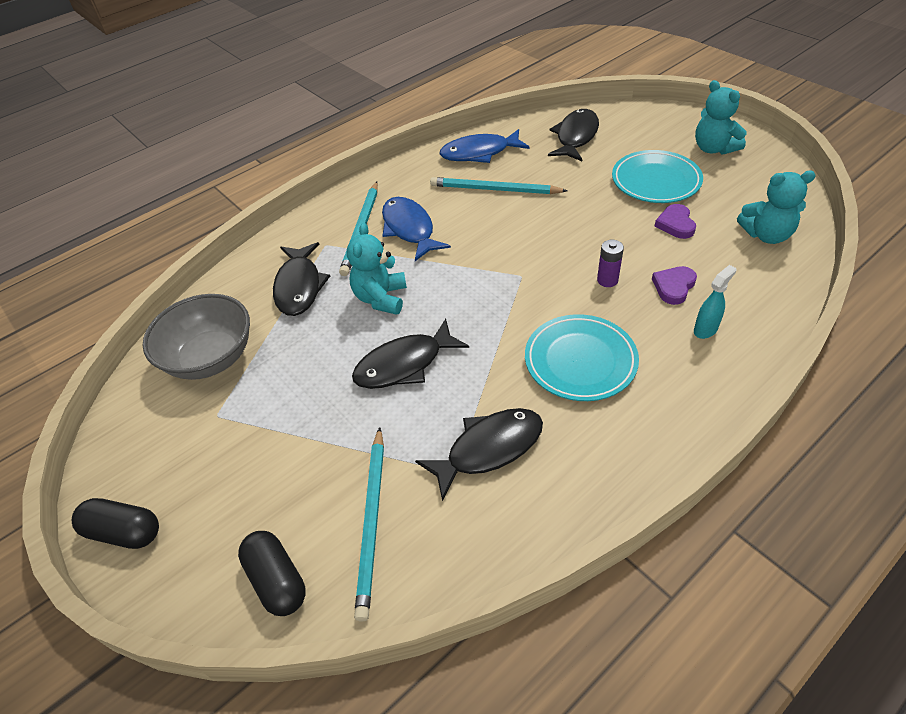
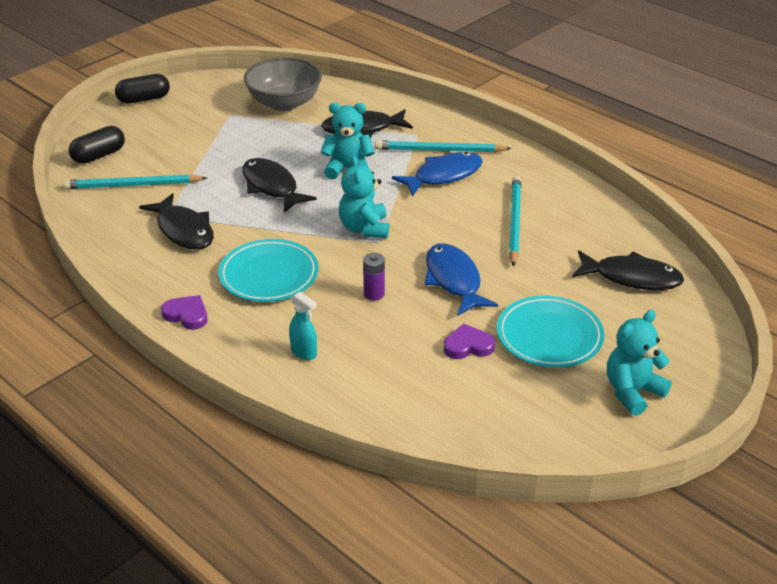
camera: 80 degrees right, 10 degrees down
(124, 532) = (144, 99): black capsule -> black capsule turned 60 degrees clockwise
(479, 153) = (581, 210): blue fish -> blue fish (454, 280)
(673, 287) = (365, 337): purple heart -> purple heart (187, 315)
(766, 235) = (455, 415): turquoise teddy bear -> turquoise teddy bear (364, 228)

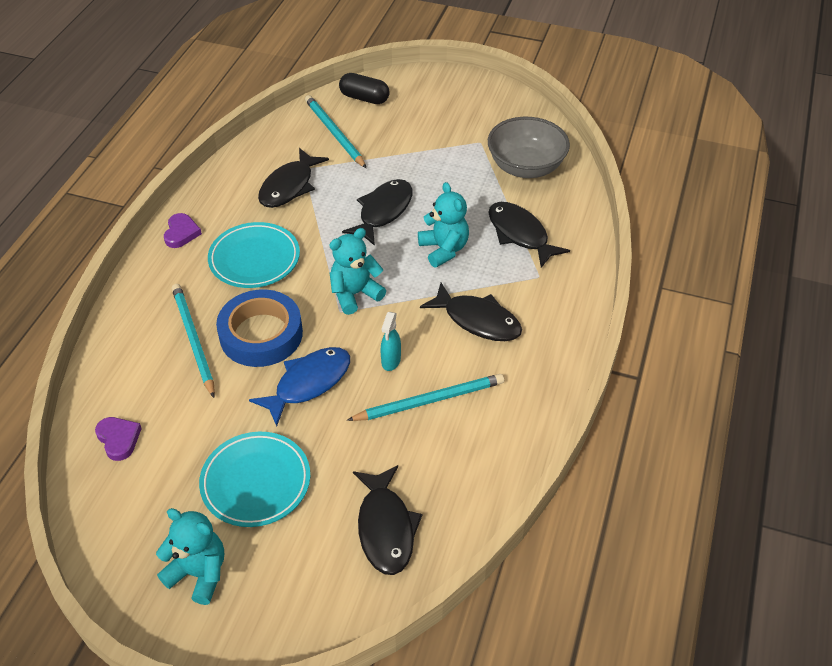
camera: 65 degrees right, 10 degrees up
(144, 99) = (466, 85): black capsule -> none
(304, 353) = (163, 318): turquoise spray bottle -> turquoise spray bottle (391, 361)
(374, 294) = (261, 334): purple battery -> blue tape
(439, 150) = (522, 302): turquoise pencil -> turquoise pencil (193, 340)
(443, 176) = (477, 320): blue fish -> black fish
(468, 346) = (216, 424): purple heart -> purple heart (119, 439)

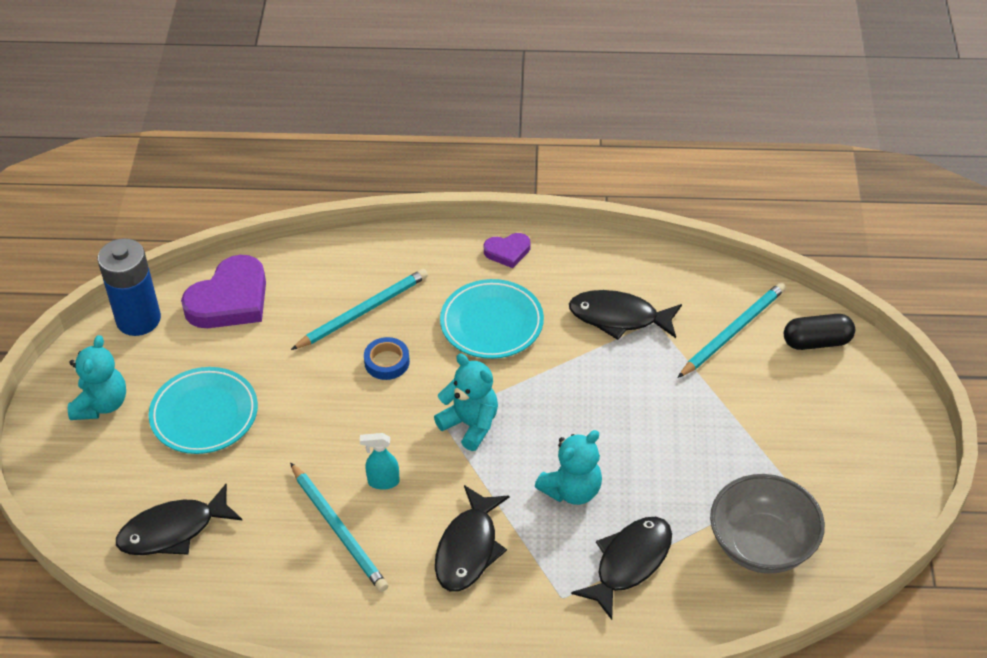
camera: 75 degrees right, 0 degrees up
(99, 524) = (138, 319): none -> blue battery
(119, 439) = (230, 299): purple heart -> purple heart, size x1.94
(261, 334) = (387, 362): blue tape -> blue tape, size x0.51
(308, 383) = (333, 420): blue fish -> none
(364, 98) = (817, 342): black capsule -> black capsule turned 75 degrees clockwise
(383, 211) = (613, 416): black fish -> none

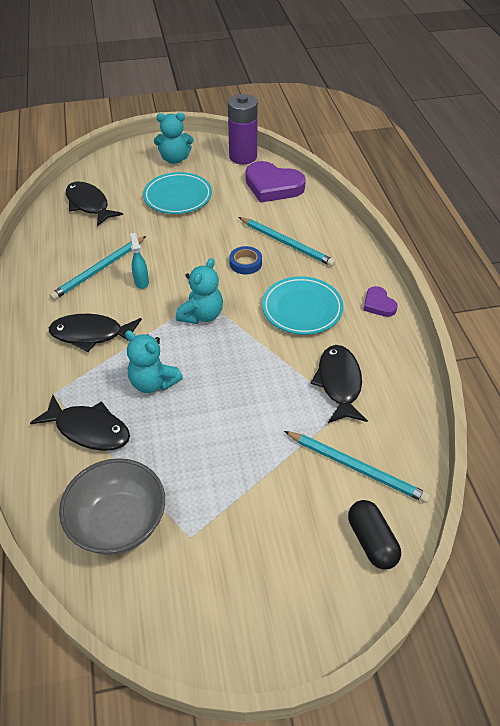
camera: 75 degrees right, 0 degrees up
(138, 319) = (243, 157): blue battery -> purple battery

